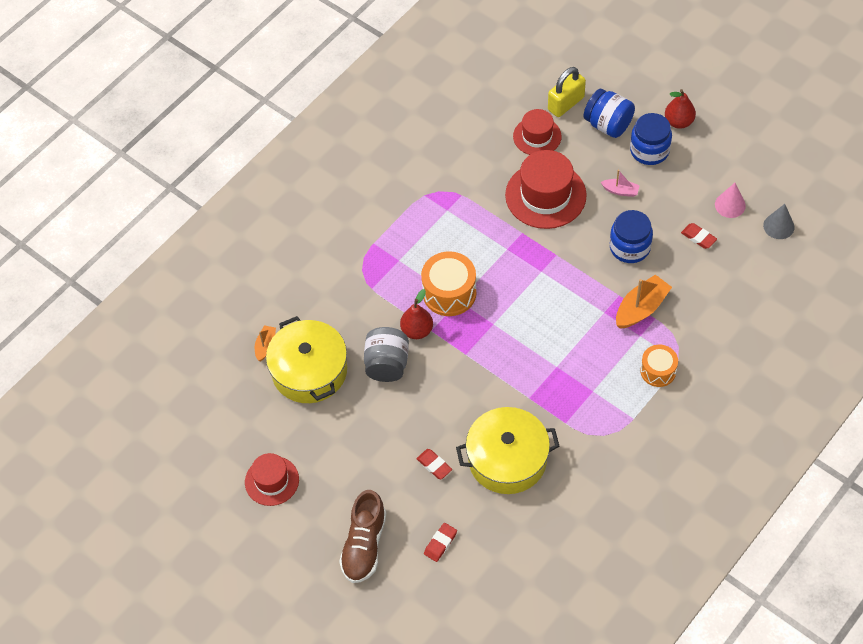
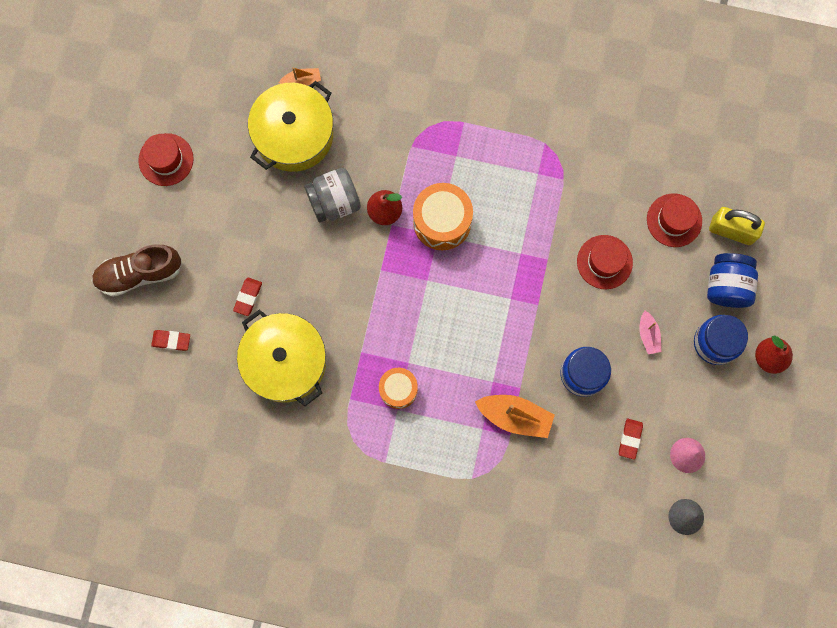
camera: 60 degrees right, 20 degrees up
(545, 195) = (604, 262): red hat -> red hat, size x0.61
(658, 371) = (450, 464): orange drum -> orange drum (398, 389)

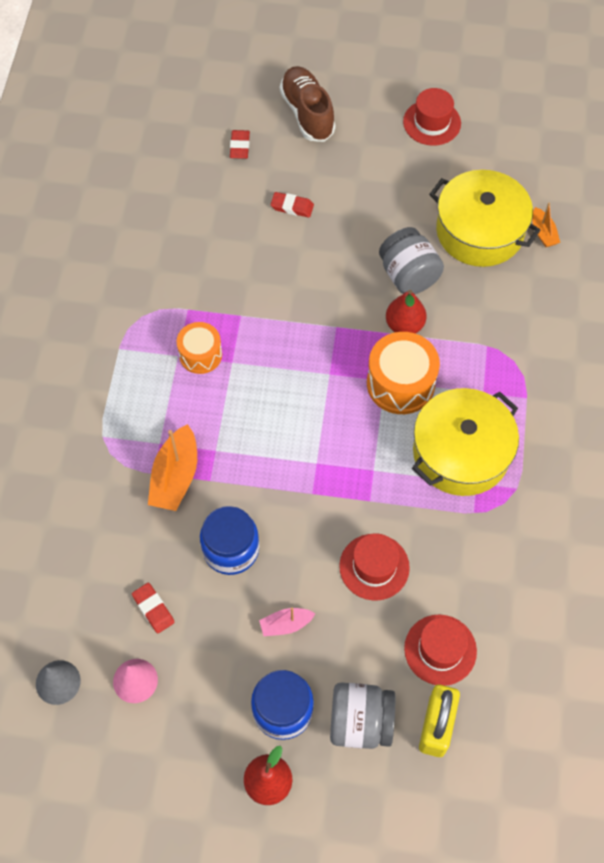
camera: 85 degrees right, 15 degrees down
(285, 362) = (224, 246): yellow pot -> yellow pot (461, 453)
(630, 439) = (153, 609): red eraser -> red eraser turned 45 degrees clockwise
(726, 286) = (360, 722): blue jar -> grey jar

